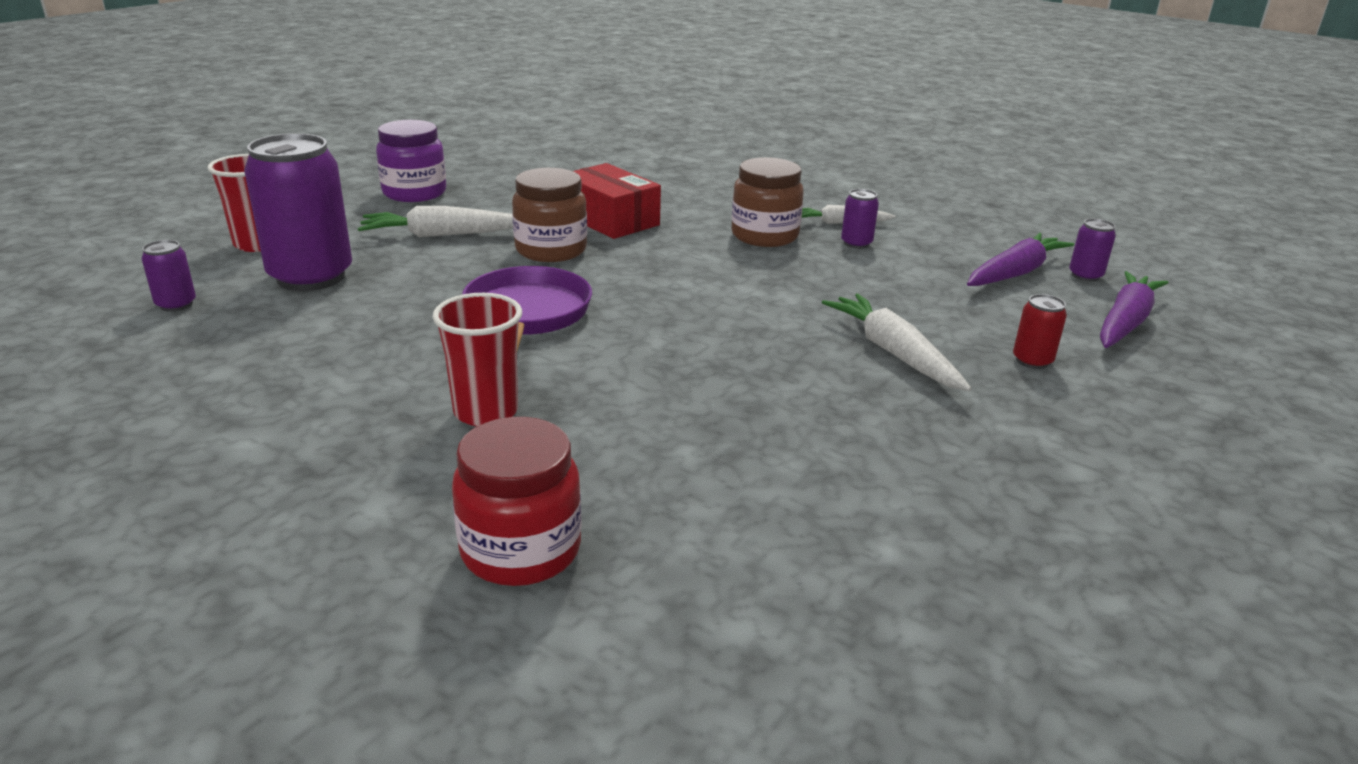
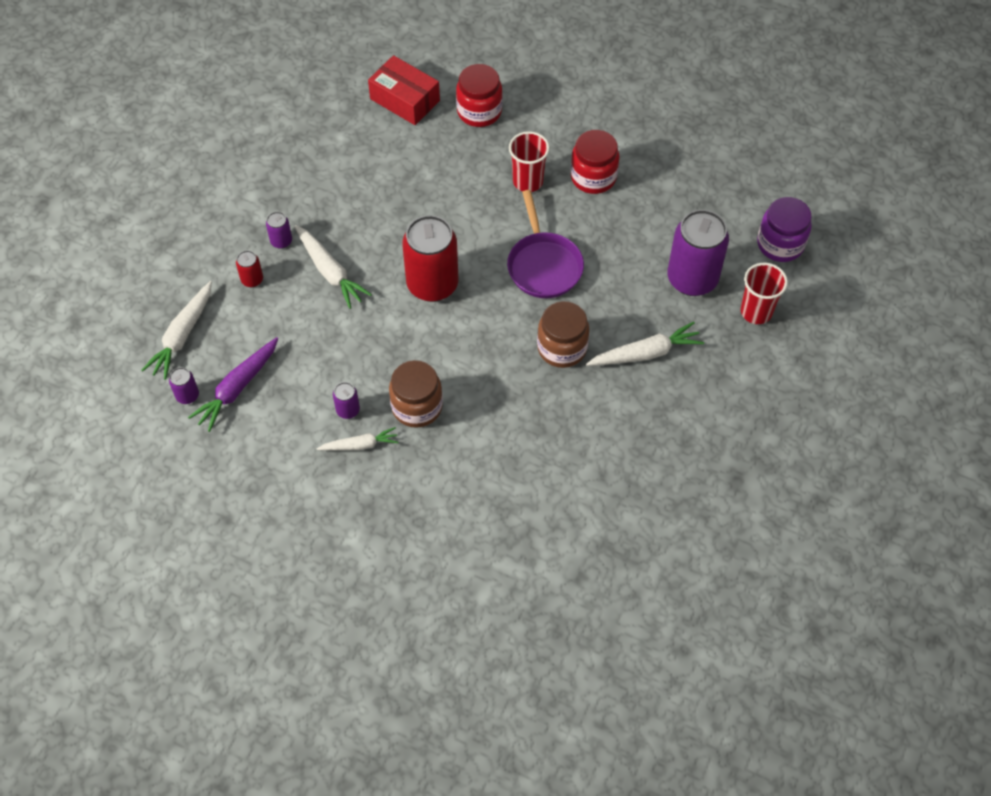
camera: 170 degrees right, 30 degrees up
(176, 304) = (742, 234): purple can -> purple can (281, 241)
(352, 400) = (593, 177): none -> red jar
(414, 193) = (707, 420): purple jar -> purple jar (780, 244)
(610, 219) = (538, 408): red box -> red box (405, 99)
(718, 319) = (432, 284): none -> red can
(1125, 322) = (182, 335): purple carrot -> white carrot

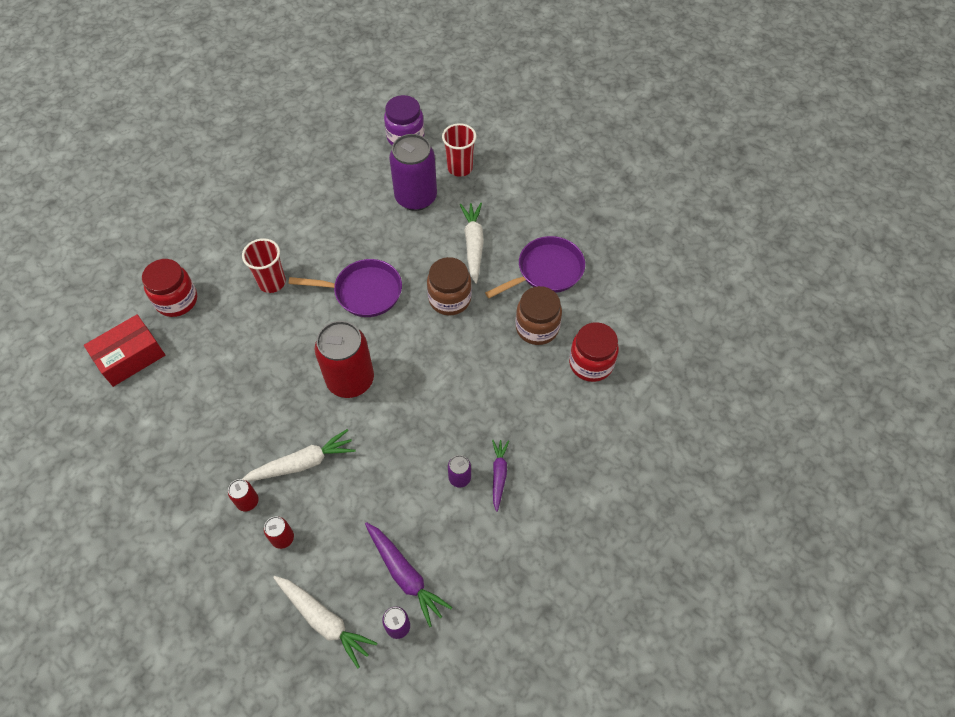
camera: 75 degrees left, 0 degrees up
(281, 241) = (248, 501): purple can -> red can
(360, 445) = (499, 475): white carrot -> purple carrot
(417, 406) = (473, 420): brown jar -> brown jar (537, 328)
(593, 177) = (289, 235): red jar -> red jar (591, 363)
(635, 437) = (546, 271): none -> purple pan

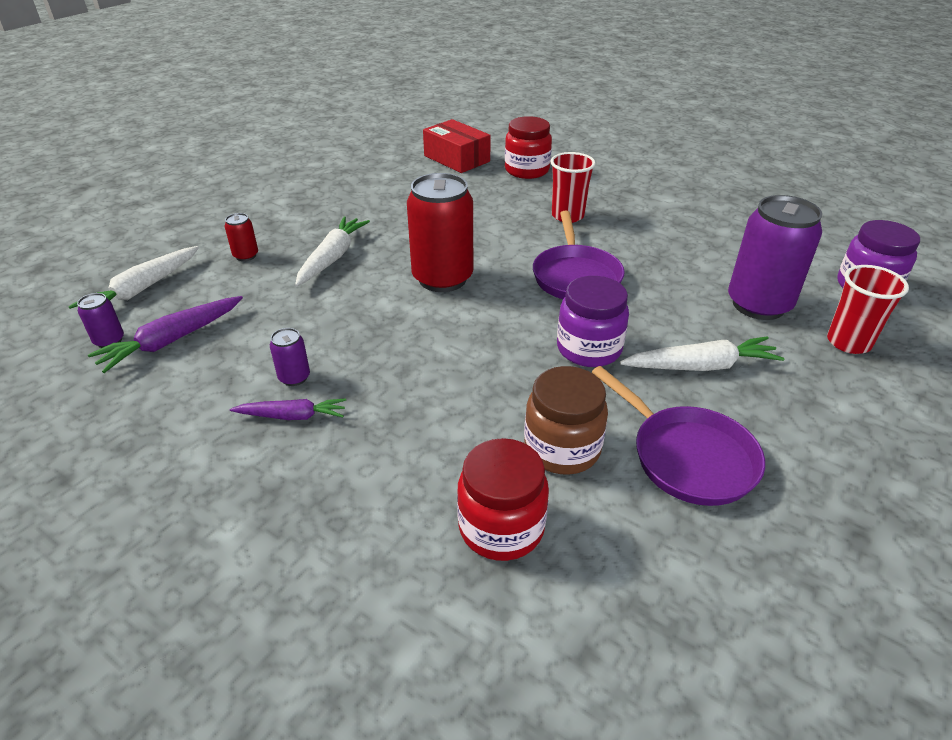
camera: 85 degrees right, 20 degrees down
(248, 501) = (293, 232): red can -> none
(302, 463) = (332, 258): white carrot -> white carrot turned 135 degrees counterclockwise
(449, 299) = (589, 349): brown jar -> purple jar

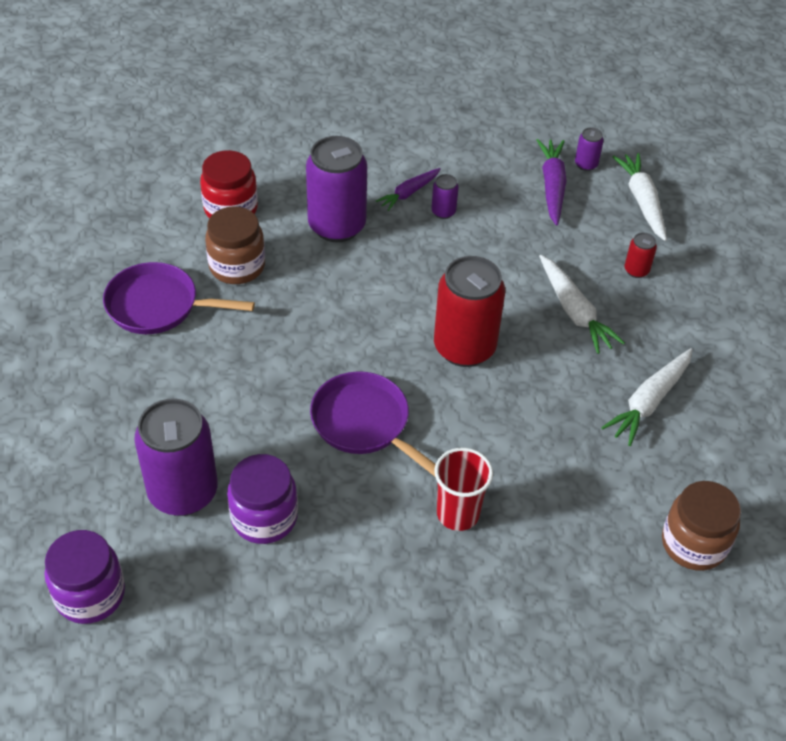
camera: 135 degrees right, 10 degrees up
(409, 427) = (337, 226): none -> purple can
(457, 158) = (693, 544): red box -> brown jar
(527, 170) = (593, 578): red jar -> none
(589, 349) = (285, 350): purple jar -> purple jar (264, 517)
(701, 366) = (192, 385): white carrot -> white carrot (649, 402)
(848, 342) = (85, 490): red cup -> none

